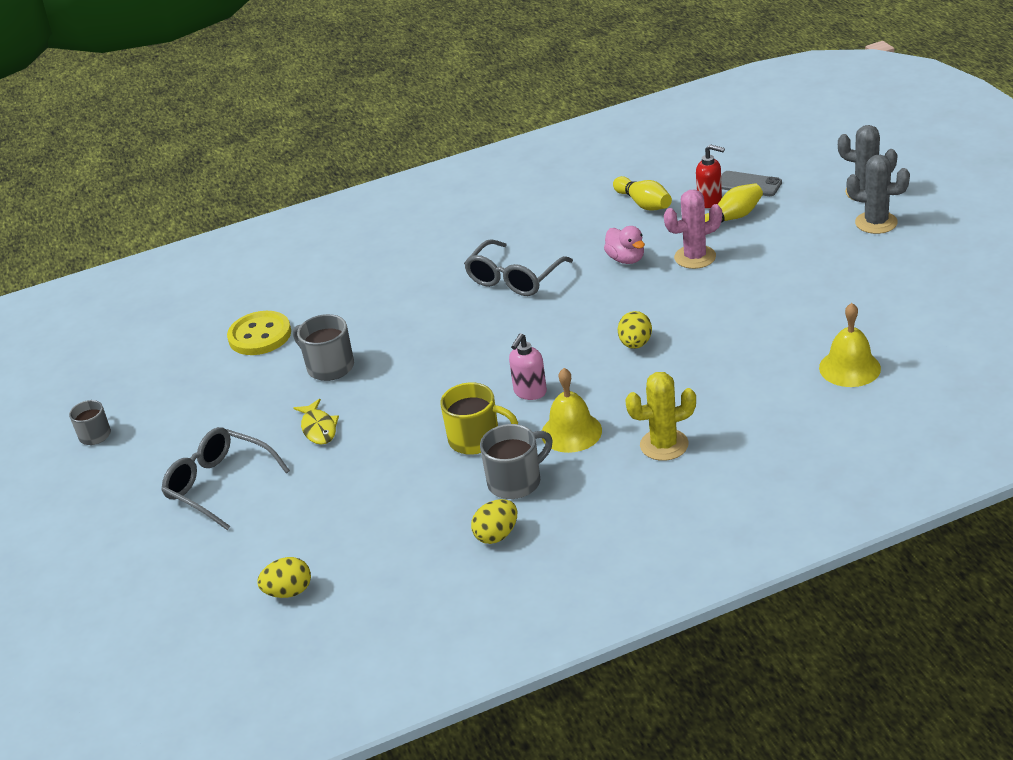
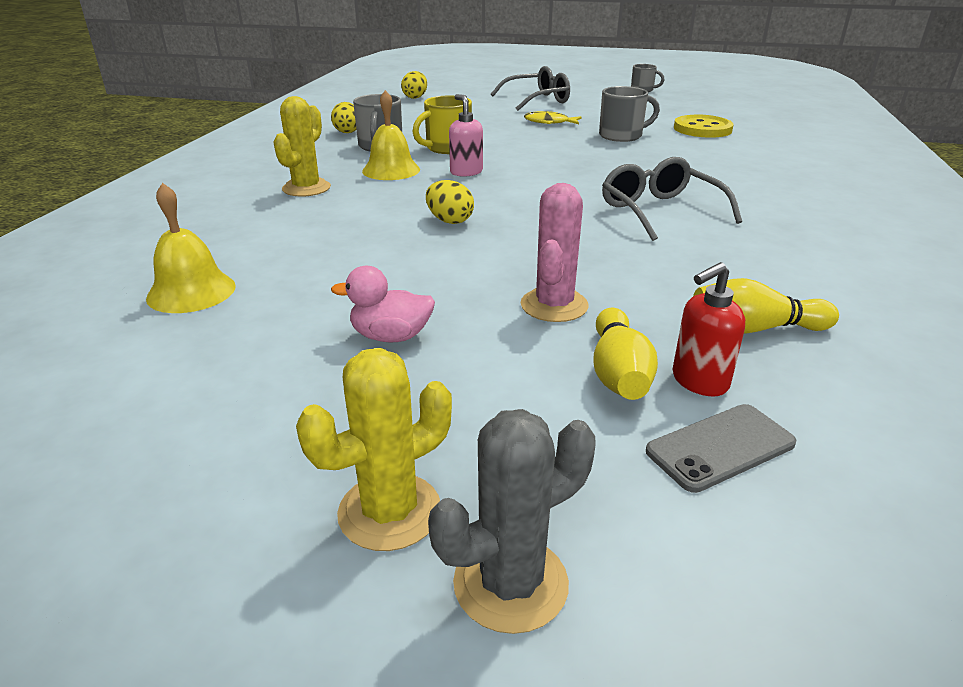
camera: 120 degrees right, 5 degrees down
(626, 259) = (615, 268): pink duck -> pink duck (391, 336)
(876, 223) = (389, 511): grey cactus -> yellow cactus

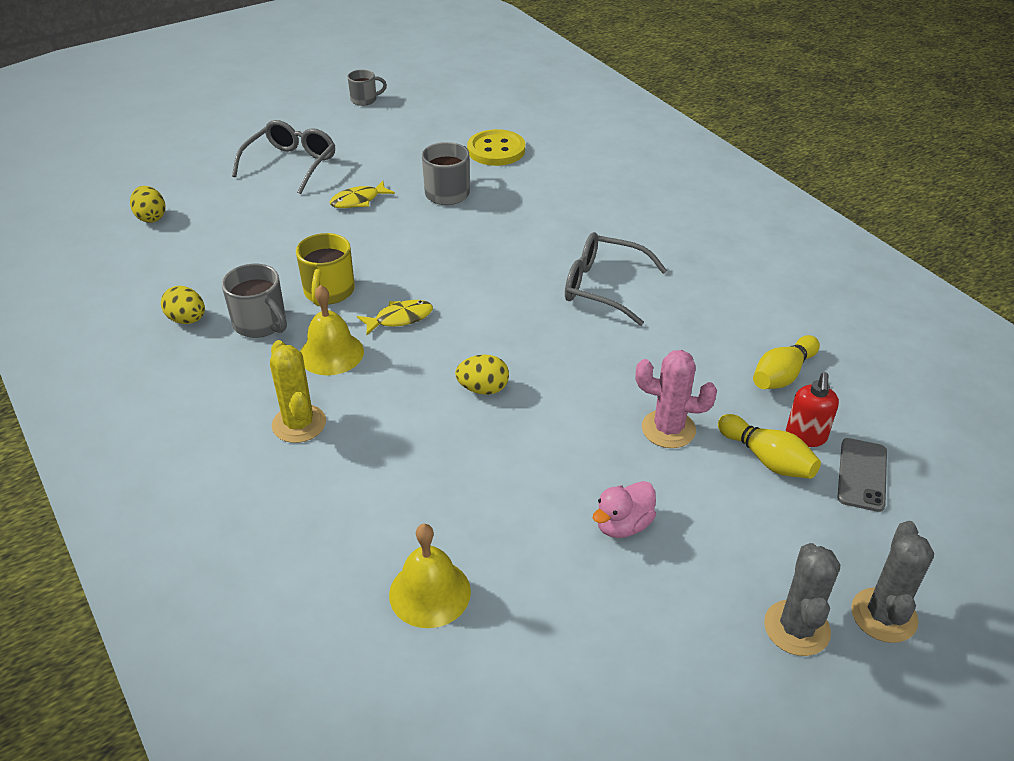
camera: 45 degrees left, 10 degrees up
(389, 511) = (796, 628): yellow cactus -> grey cactus
(466, 172) = (400, 318): pink soap dispenser -> yellow fish
(554, 305) = (668, 429): pink cactus -> pink cactus turned 45 degrees counterclockwise

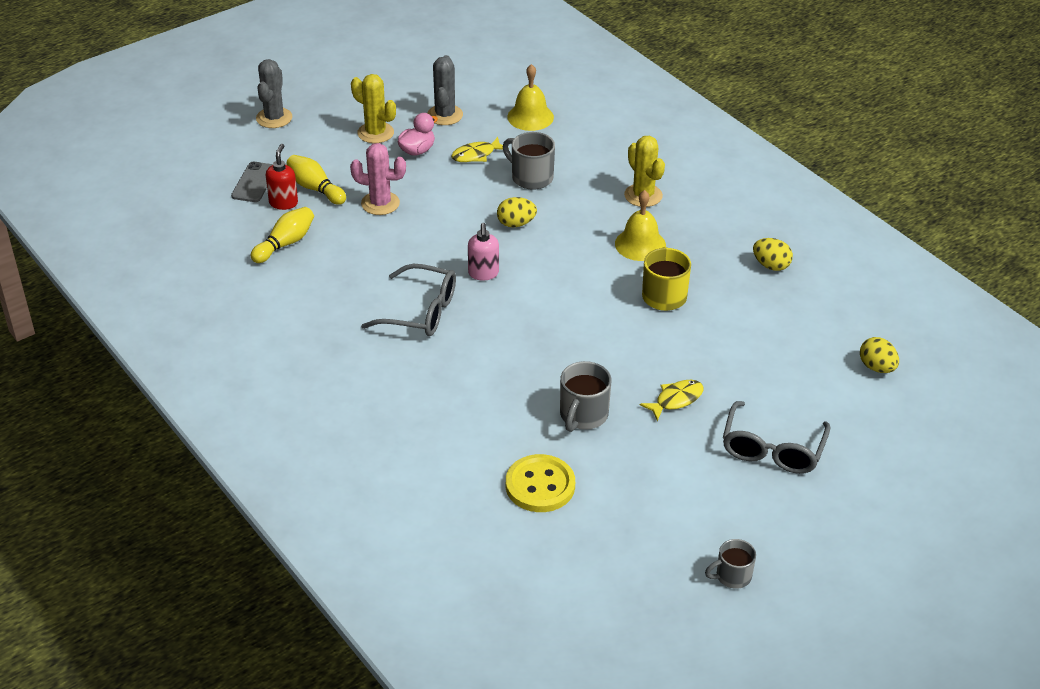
camera: 175 degrees right, 0 degrees up
(261, 324) = (708, 265): grey mug -> grey mug (531, 177)
(400, 318) = (594, 275): yellow fish -> yellow fish (476, 155)
(531, 325) = (483, 274): none -> pink soap dispenser
(696, 568) = (375, 133): none -> yellow cactus
(796, 628) = (325, 111): grey cactus -> grey cactus (445, 115)

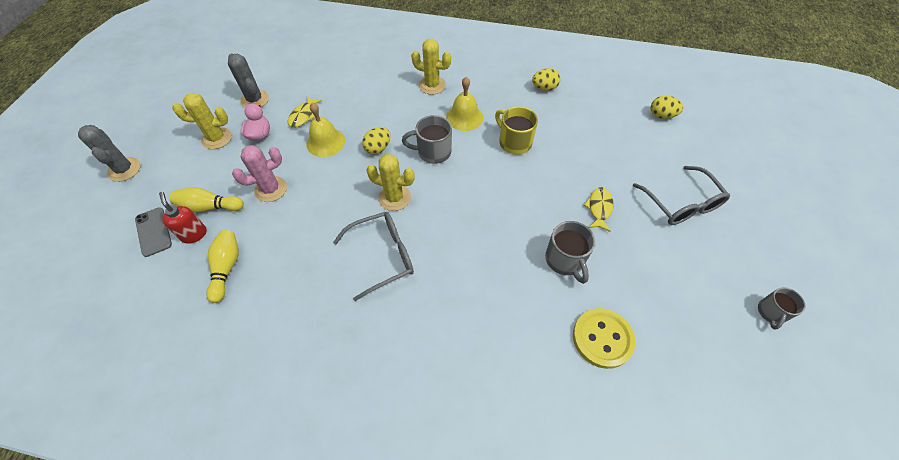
camera: 40 degrees left, 15 degrees up
(483, 274) = (394, 198): pink soap dispenser -> yellow cactus
(530, 117) = (312, 72): yellow bell -> yellow bell (325, 142)
(531, 177) = (354, 111): grey mug -> grey mug (433, 152)

